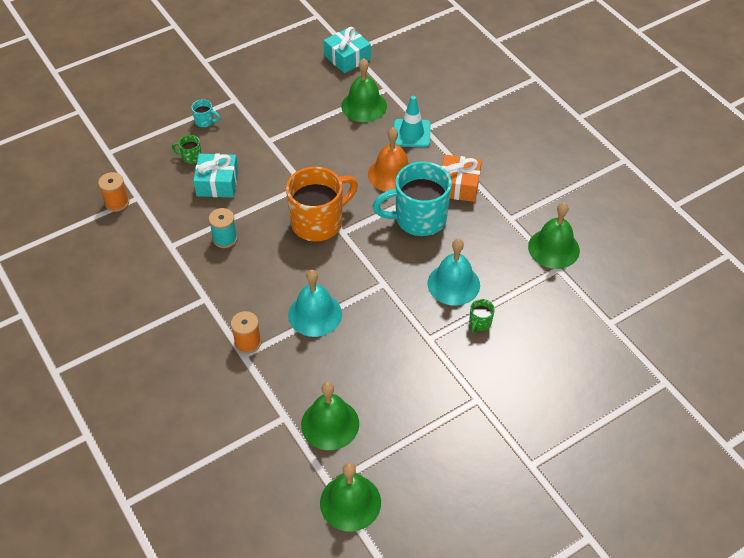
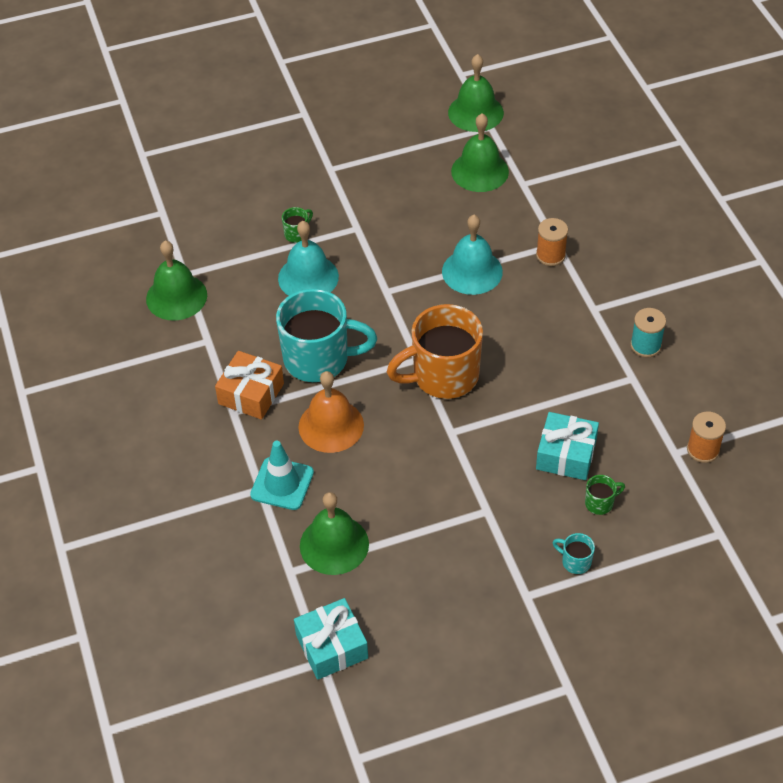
camera: 165 degrees left, 0 degrees up
(191, 157) = (600, 503): green mug -> green mug turned 45 degrees counterclockwise
(225, 238) = (563, 375): turquoise spool -> turquoise spool (645, 345)

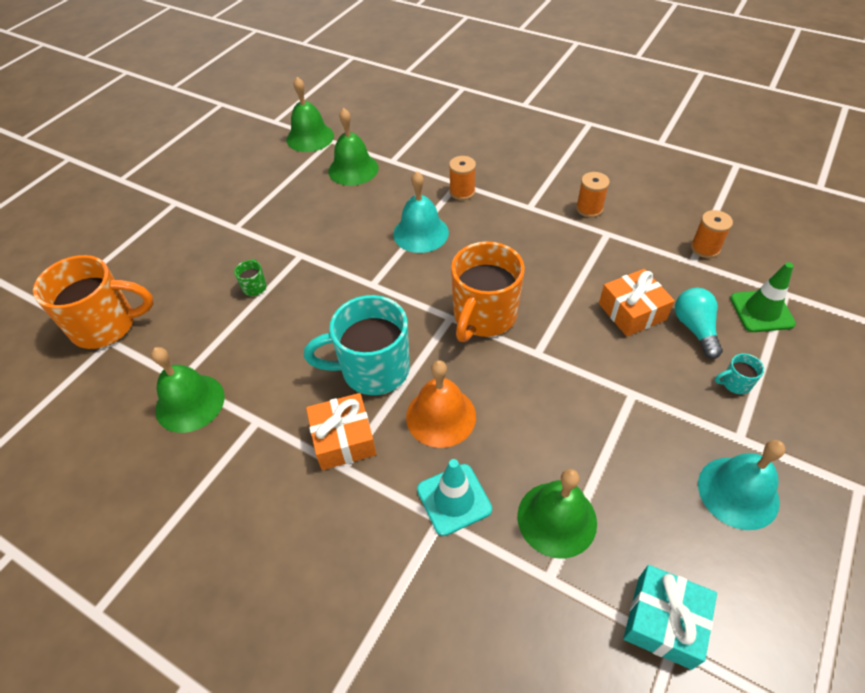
camera: 40 degrees left, 0 degrees up
(169, 197) = (106, 326): none -> orange mug
(308, 277) = (297, 313): turquoise bell -> turquoise bell (738, 492)
(319, 359) = (373, 369): turquoise mug -> turquoise mug turned 150 degrees counterclockwise
(566, 455) = (632, 311): turquoise gift -> orange gift
(600, 503) = (695, 328): green mug -> turquoise light bulb
(645, 345) = (589, 209): turquoise spool -> orange spool
(676, 531) = (761, 311): none -> green traffic cone

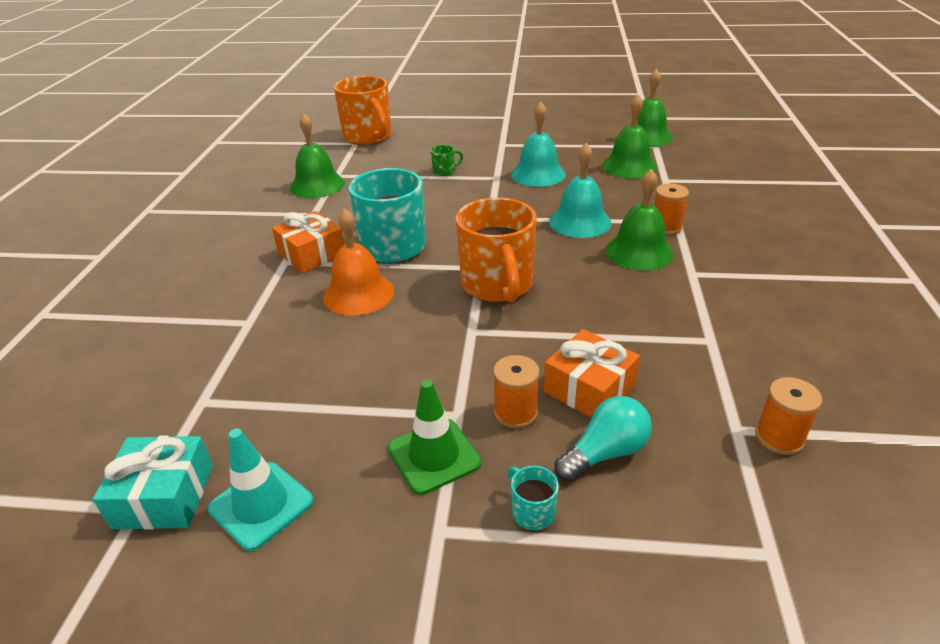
camera: 65 degrees right, 15 degrees down
(454, 499) = (271, 324): turquoise traffic cone -> turquoise traffic cone (261, 505)
(483, 316) = (497, 285): orange mug -> orange mug turned 105 degrees counterclockwise
(557, 519) = (268, 392): green bell -> green bell (639, 252)
(589, 209) = (740, 316): orange spool -> orange spool (515, 413)
(738, 492) = (349, 540): turquoise bell -> turquoise bell (538, 174)
(761, 311) = (701, 525): green traffic cone -> green traffic cone (434, 456)

